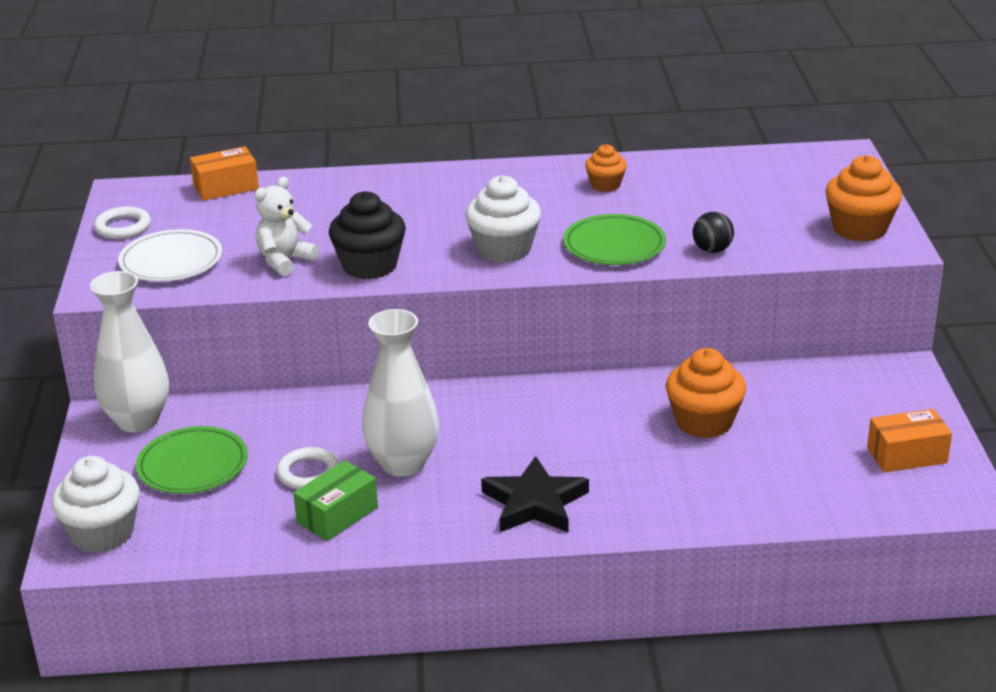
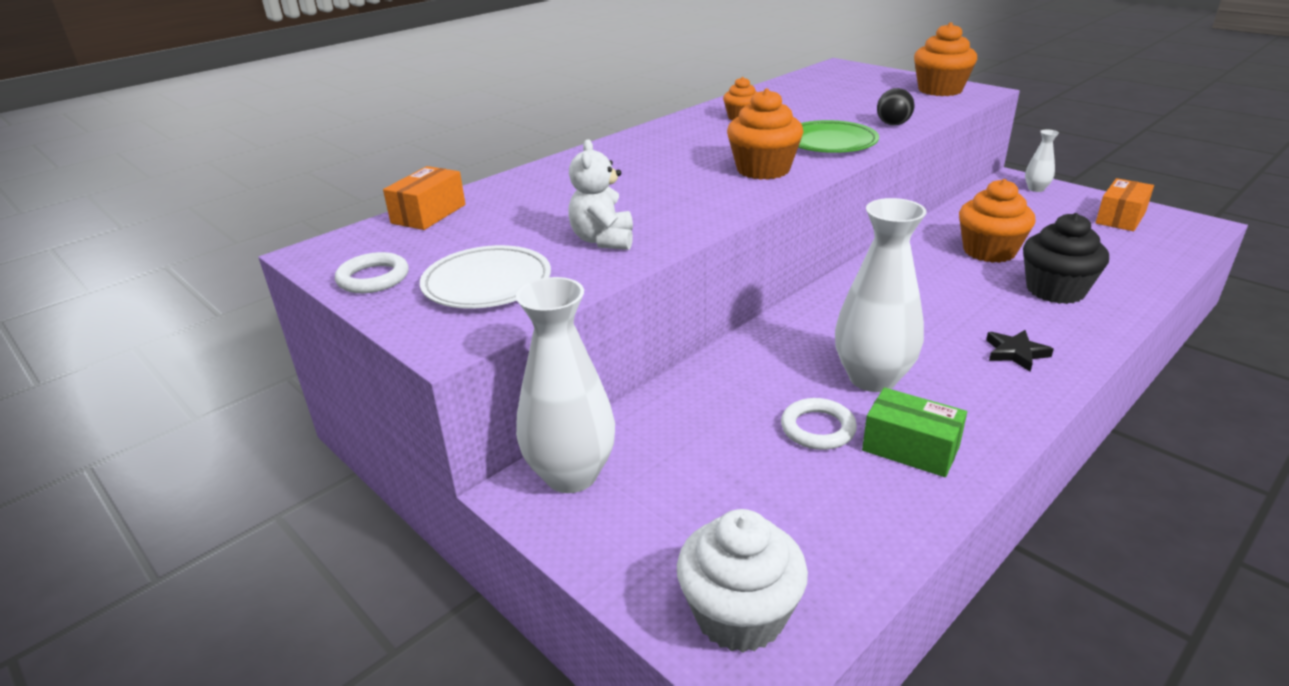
camera: 40 degrees left, 0 degrees up
(193, 465) = (704, 484): green plate -> none
(337, 515) = (910, 448): green box -> green box turned 60 degrees counterclockwise
(370, 266) = (686, 215): black cupcake -> black cupcake (1055, 290)
(504, 249) = (763, 170): white cupcake -> orange cupcake
(534, 503) = (1015, 353): black star -> black star, size x0.57
(899, 388) = (1036, 189): none -> white vase

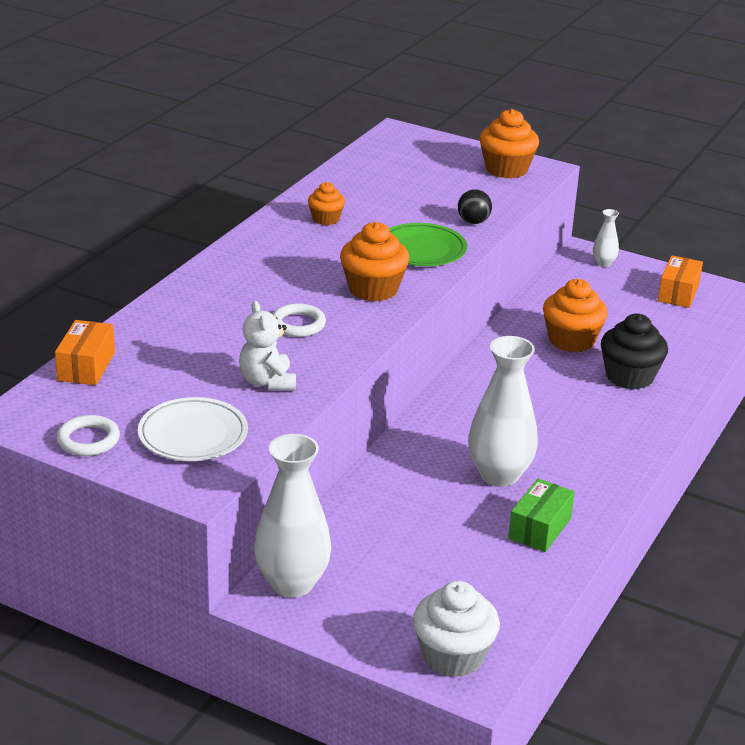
camera: 20 degrees left, 0 degrees up
(818, 428) = (468, 522): white ring -> white ring (298, 324)
(910, 448) = (539, 528): green box -> green box turned 75 degrees counterclockwise
(1015, 353) = (604, 440): black star -> none

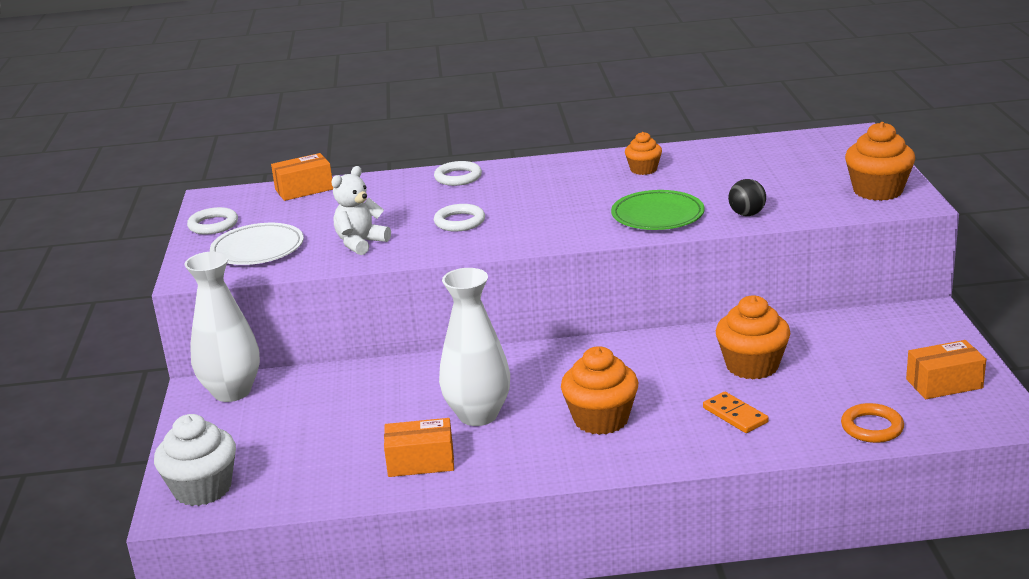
camera: 60 degrees right, 5 degrees down
(198, 290) = (458, 177): none -> white ring
(373, 289) = (558, 224): orange cupcake -> orange cupcake (601, 419)
(539, 528) = (421, 462): green box -> orange box
(603, 263) = (928, 329): white vase -> none
(629, 376) = (735, 415): black cupcake -> orange domino
(701, 340) = (872, 427): none -> orange ring

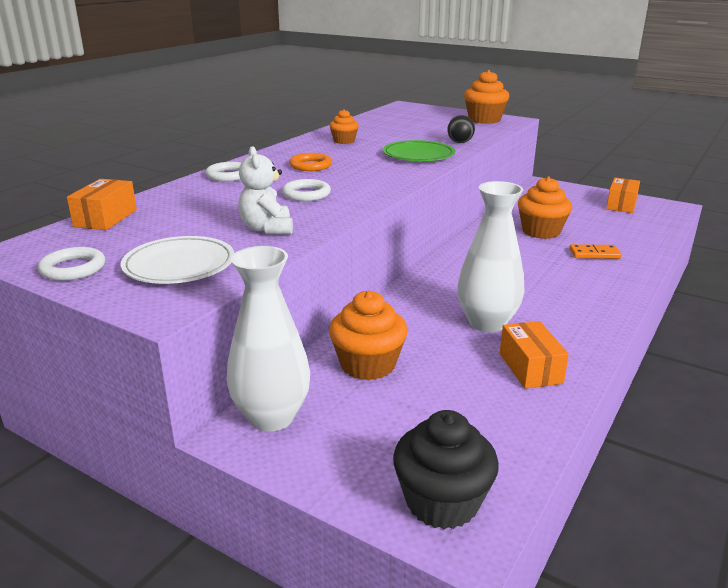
camera: 55 degrees left, 0 degrees up
(202, 489) = (442, 502): white cupcake -> black cupcake
(421, 462) = (530, 368): orange box -> orange box turned 45 degrees counterclockwise
(601, 419) = (550, 288): orange cupcake -> orange cupcake (368, 365)
(872, 427) = (649, 232): orange ring -> orange ring (310, 165)

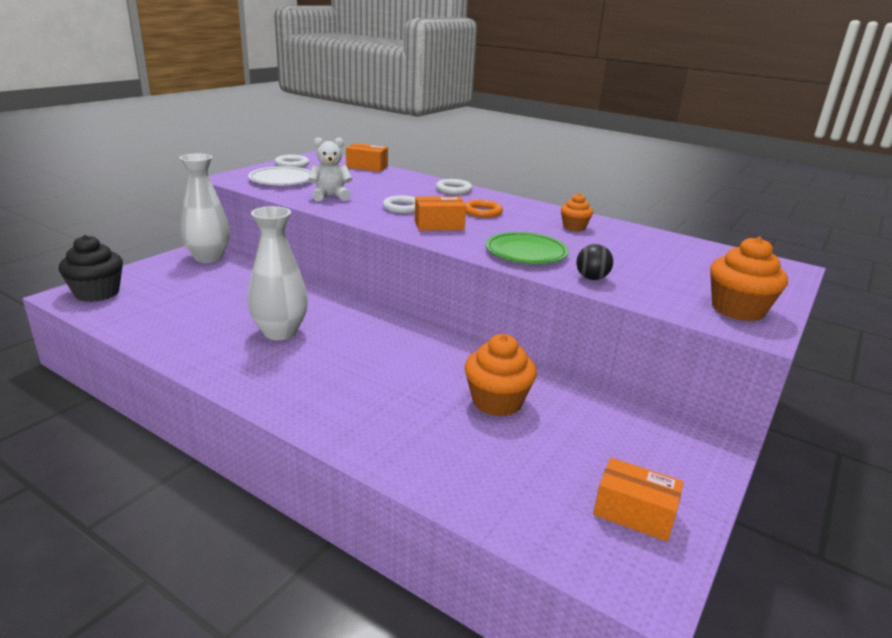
camera: 90 degrees right, 0 degrees up
(368, 365) = (245, 284): orange cupcake -> none
(530, 368) = (201, 339): orange box -> orange box (439, 225)
(594, 254) = (420, 428): orange domino -> none

